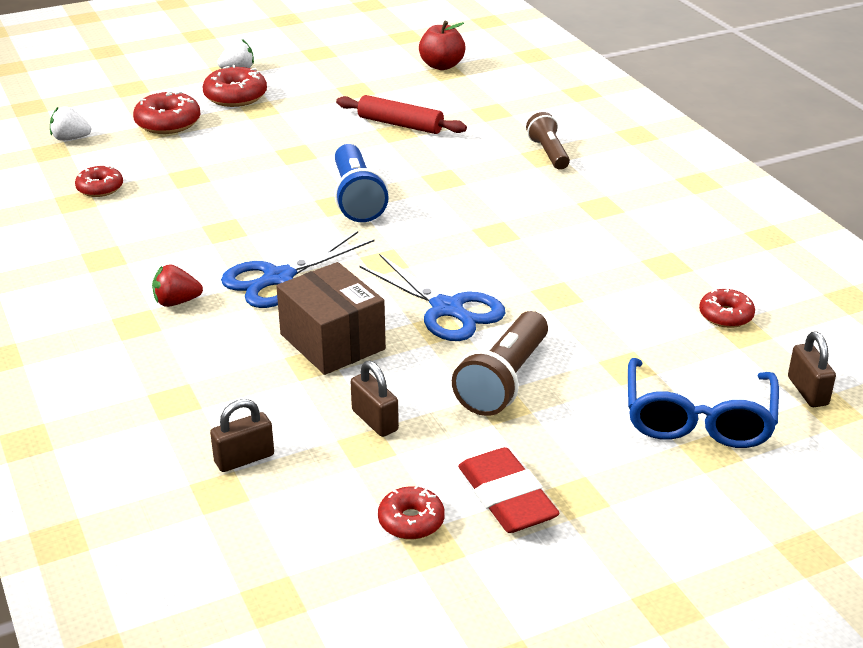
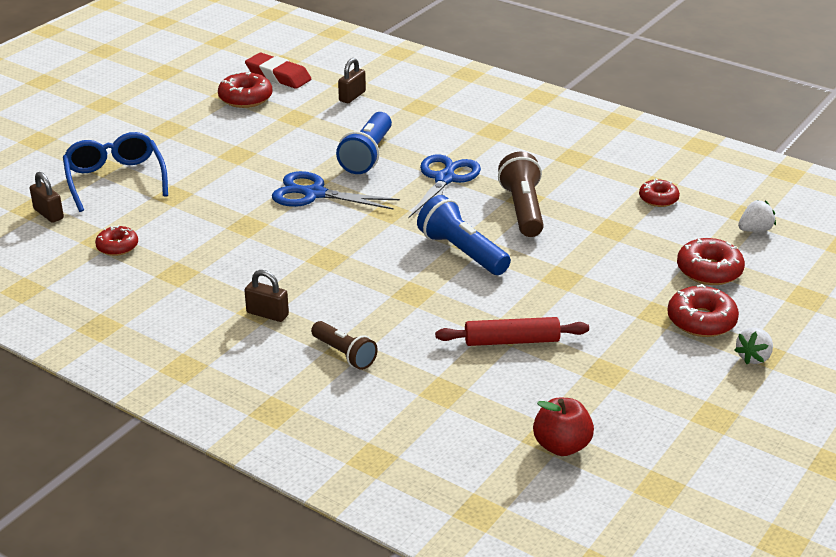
camera: 150 degrees right, 0 degrees up
(176, 302) = (488, 148): red strawberry -> none
(332, 341) = (367, 155): brown box -> blue flashlight
(375, 420) = (302, 128): brown padlock -> brown padlock (267, 314)
(411, 521) = (245, 98): red donut -> red donut, size x1.53
(503, 381) = (245, 165): brown flashlight -> brown flashlight (523, 209)
(507, 497) = (204, 118): red eraser -> red eraser (278, 76)

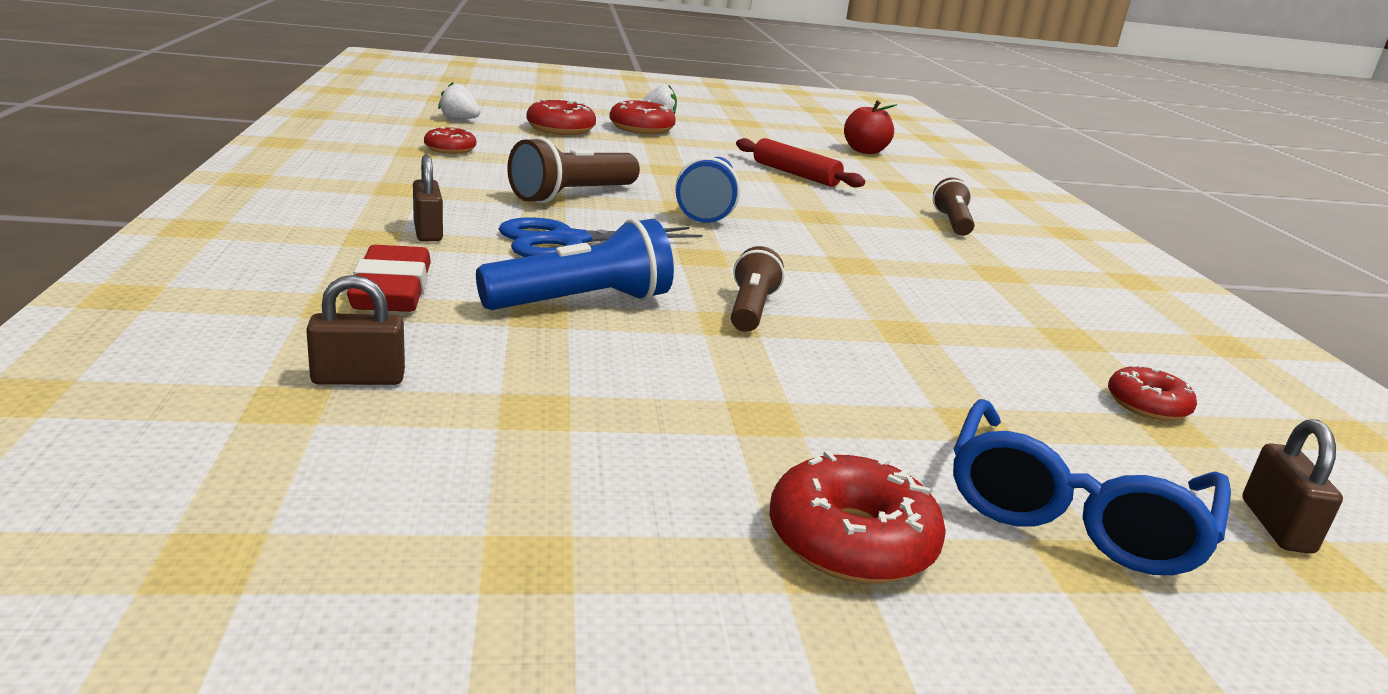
camera: 135 degrees left, 10 degrees down
(245, 98) = (523, 516): red donut -> red donut (851, 540)
(267, 314) = (993, 266): brown padlock -> brown padlock (427, 232)
(278, 76) = (327, 523): red eraser -> red eraser (392, 290)
(314, 194) = (751, 309): blue scissors -> brown flashlight

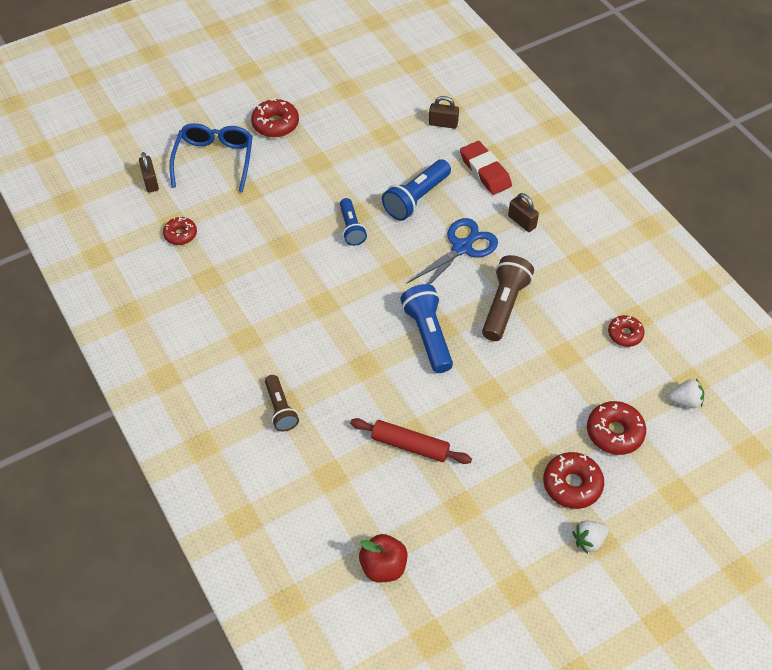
camera: 160 degrees right, 30 degrees up
(358, 378) = (443, 123): brown padlock -> brown padlock turned 45 degrees clockwise
(751, 309) = (351, 228): brown flashlight -> blue flashlight

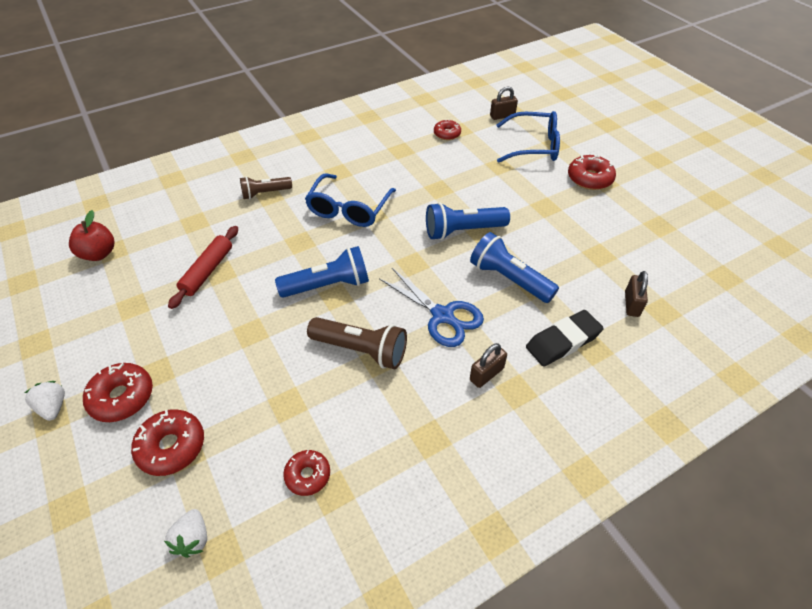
camera: 90 degrees right, 5 degrees down
(312, 324) = (349, 208): none -> blue glasses
(351, 228) = (462, 231): blue flashlight -> blue flashlight, size x1.54
(485, 171) = (563, 341): red eraser -> black eraser

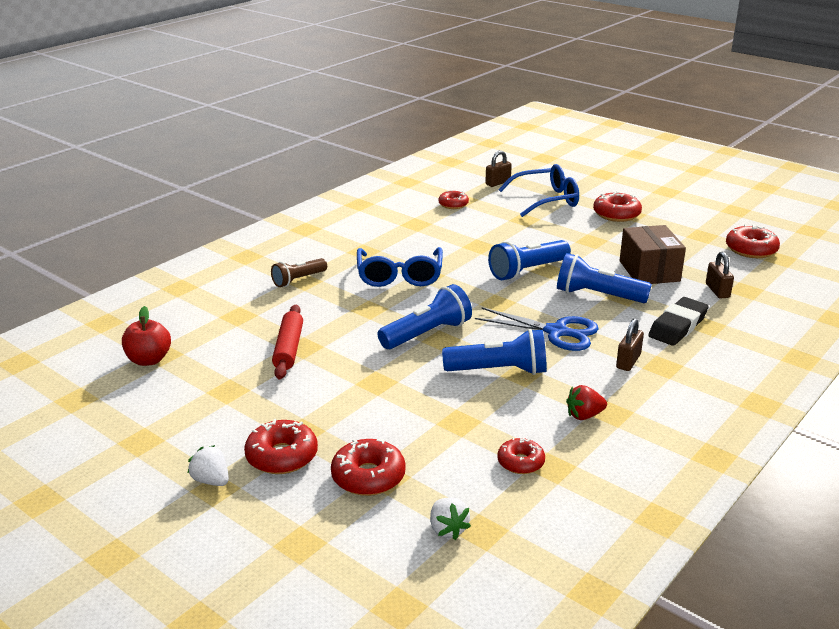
camera: 20 degrees left, 20 degrees down
(361, 350) = (499, 371): brown flashlight -> blue flashlight
(402, 433) = (584, 415): none -> red strawberry
(578, 260) = (649, 271): none -> brown box
(700, 257) = (751, 250): none -> red donut

